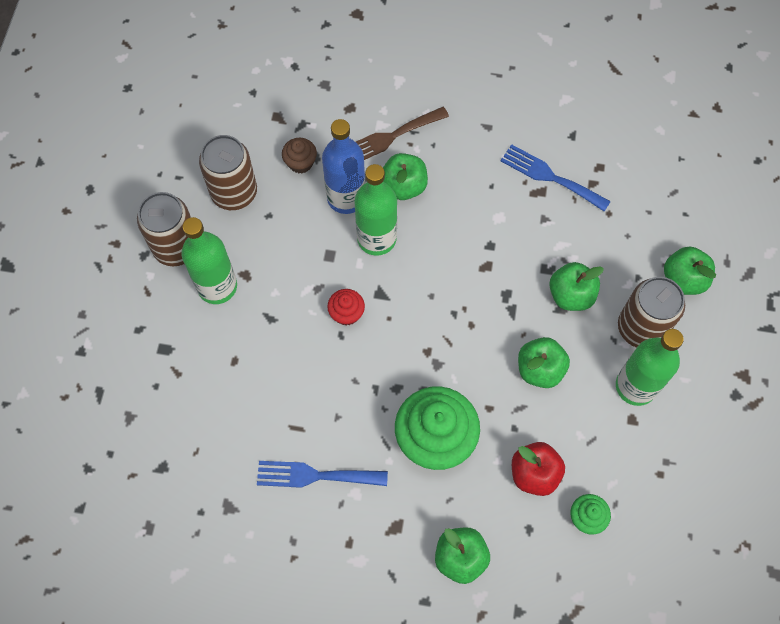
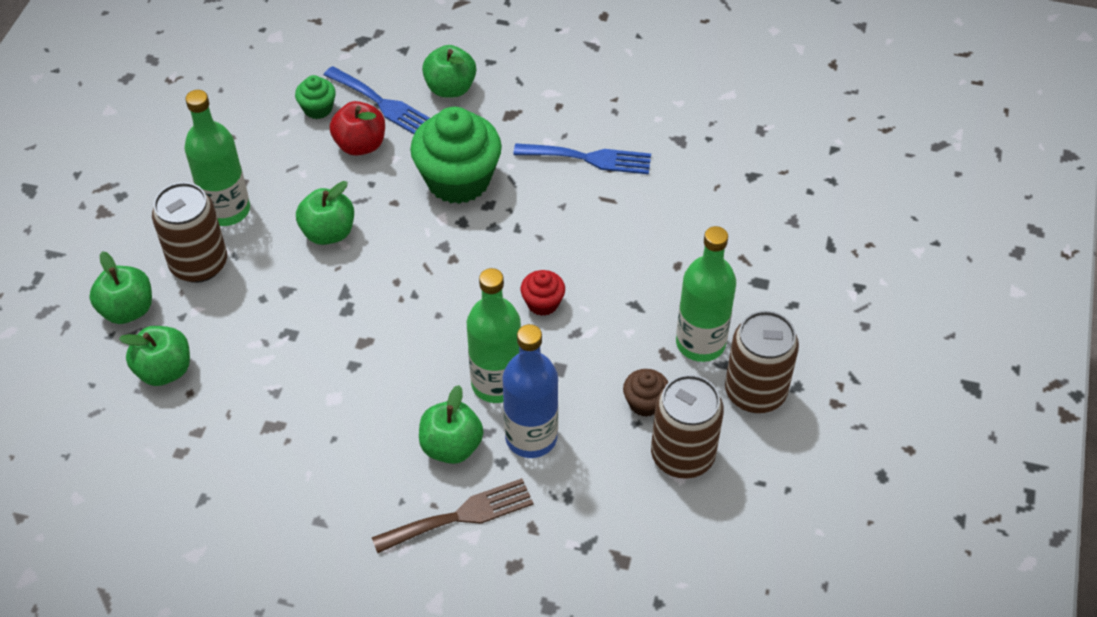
camera: 175 degrees left, 15 degrees down
(300, 163) = (590, 489): brown cupcake -> brown cupcake (645, 403)
(550, 177) = (251, 444): blue fork -> blue fork (383, 104)
(571, 295) = (269, 303): green apple -> green apple (164, 370)

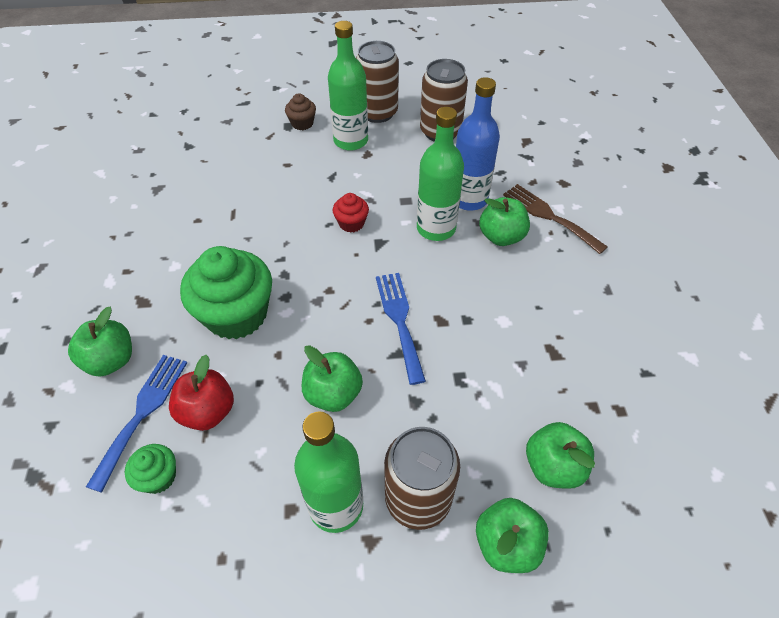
camera: 110 degrees left, 0 degrees up
(589, 158) = (189, 235): blue fork -> blue fork (399, 320)
(645, 403) = (411, 154): brown cupcake -> brown cupcake (302, 123)

